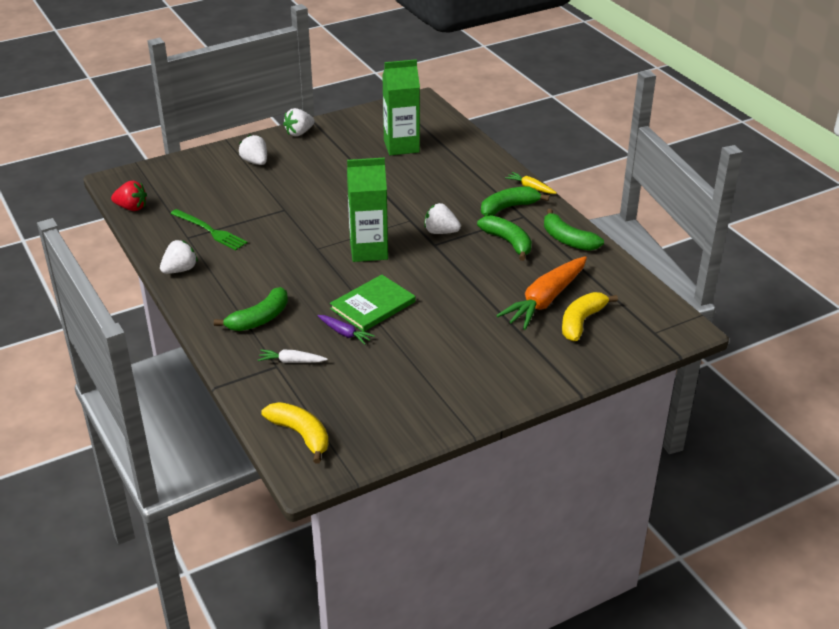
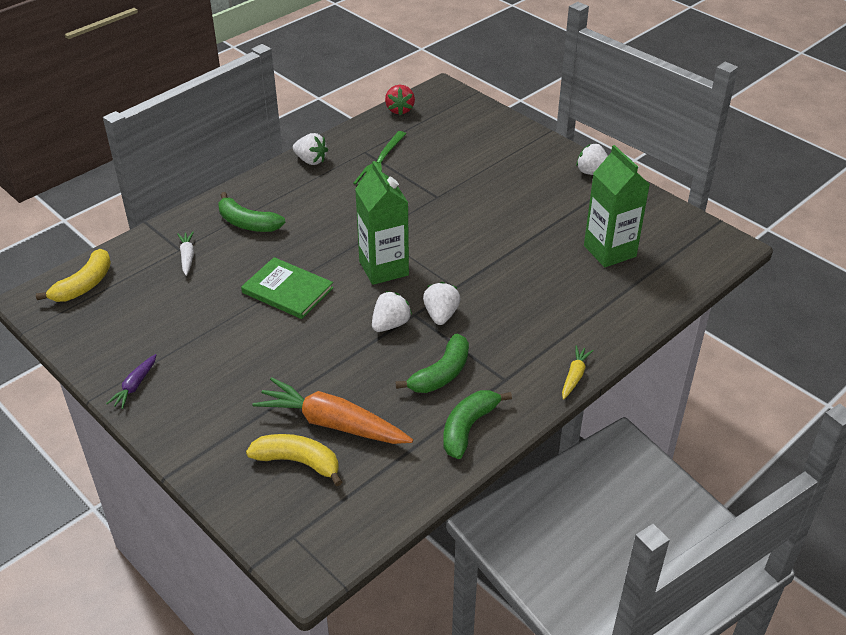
camera: 75 degrees right, 5 degrees up
(255, 162) = (517, 158): white strawberry -> white strawberry (390, 324)
(344, 333) = (236, 281): purple carrot -> purple carrot (135, 386)
(508, 207) = (518, 363): green banana -> none

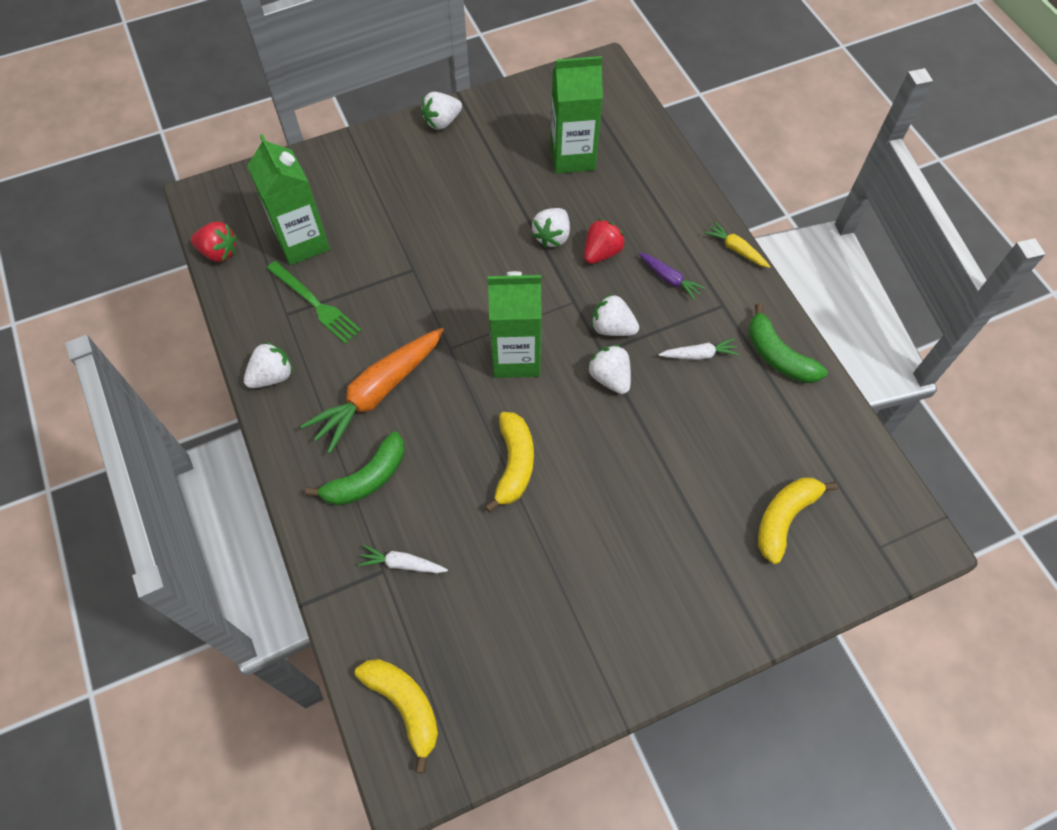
camera: 70 degrees left, 20 degrees up
(135, 386) = (620, 668): purple carrot -> purple carrot (669, 279)
(287, 290) = (514, 464): green book -> yellow banana
(332, 423) = (739, 472): orange carrot -> orange carrot (378, 392)
(430, 141) = (302, 242): none -> green carton
(441, 374) = (699, 355): green banana -> white carrot
(514, 259) = (552, 236): none -> white strawberry
(516, 291) = (601, 253): none -> red strawberry

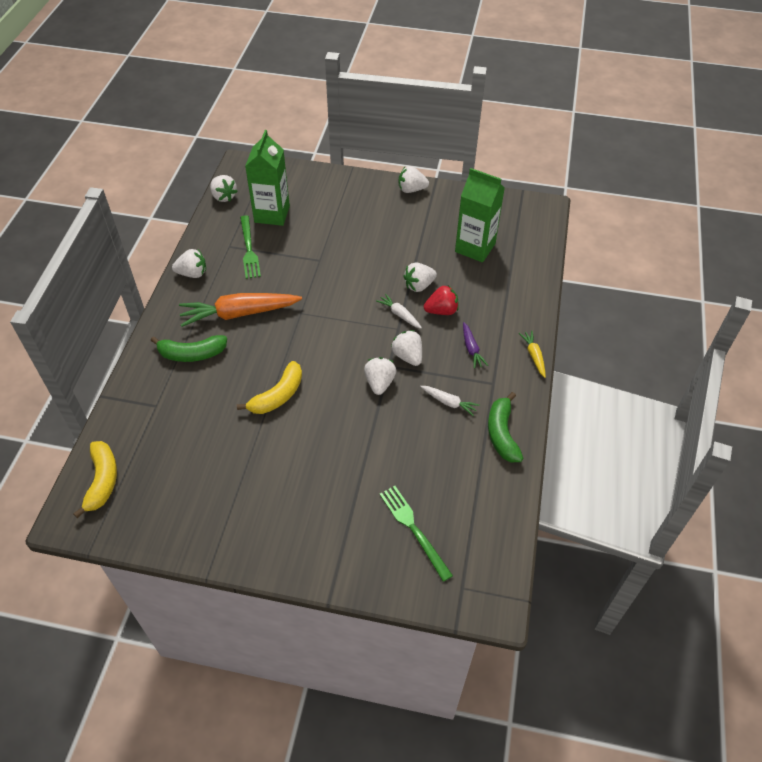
camera: 35 degrees right, 10 degrees down
(219, 252) = (223, 196): red strawberry -> white strawberry
(402, 564) = (169, 409): white carrot -> white carrot (399, 314)
(516, 357) = (334, 339): green carton -> none
(784, 518) = (413, 529): yellow banana -> green fork

